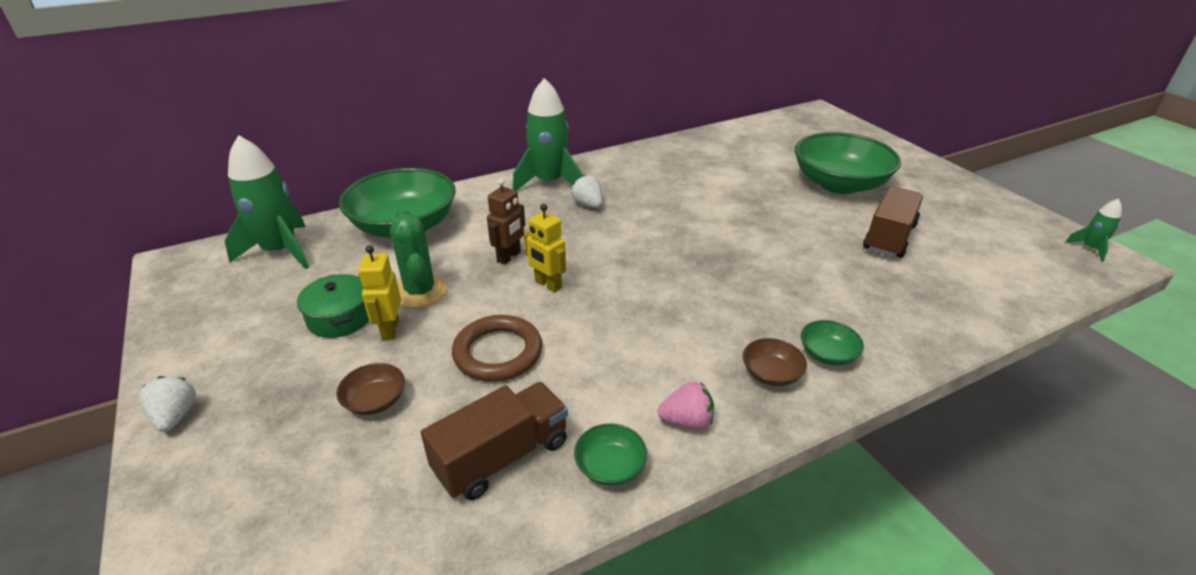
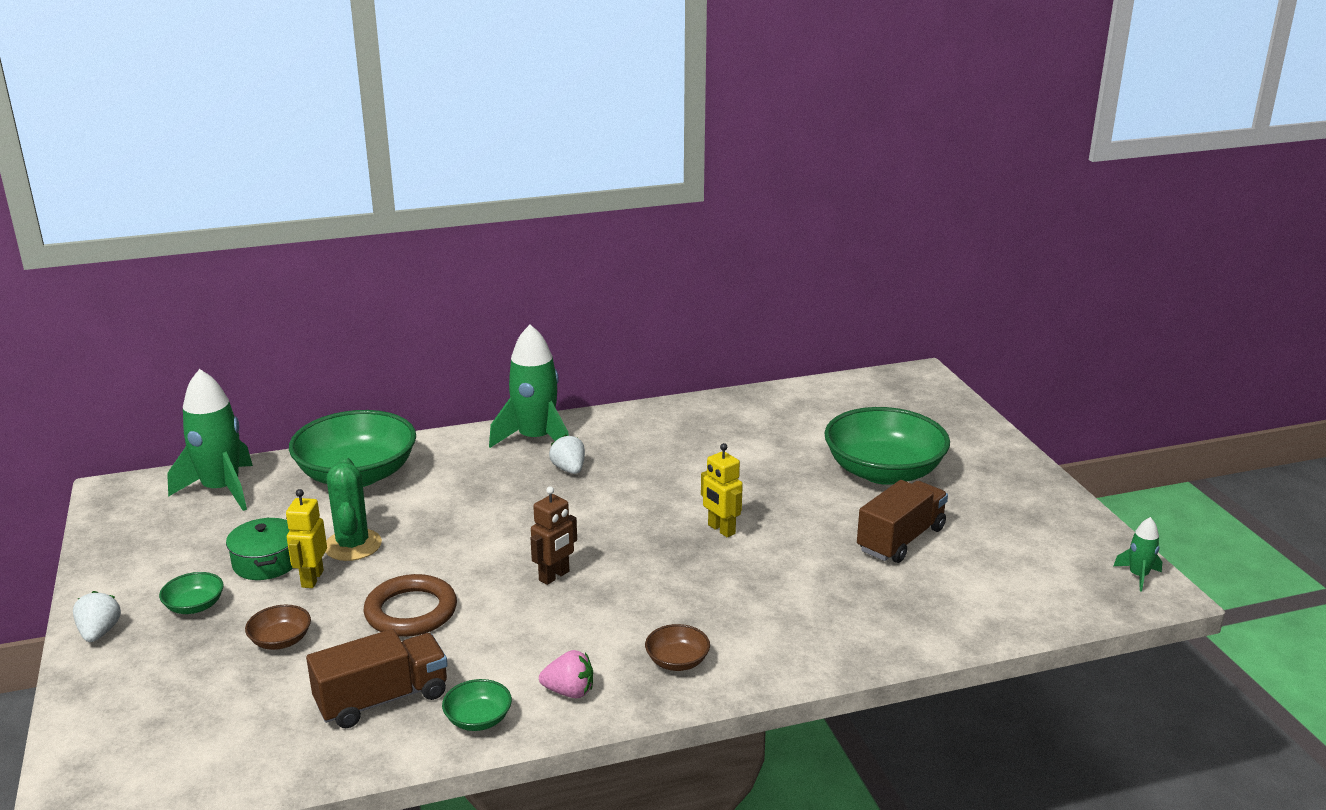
camera: 10 degrees right, 10 degrees down
(509, 257) = (457, 519): brown robot -> brown robot (554, 576)
(548, 285) = (487, 552): yellow robot -> yellow robot (721, 529)
(827, 354) = (748, 650): green bowl -> green bowl (194, 606)

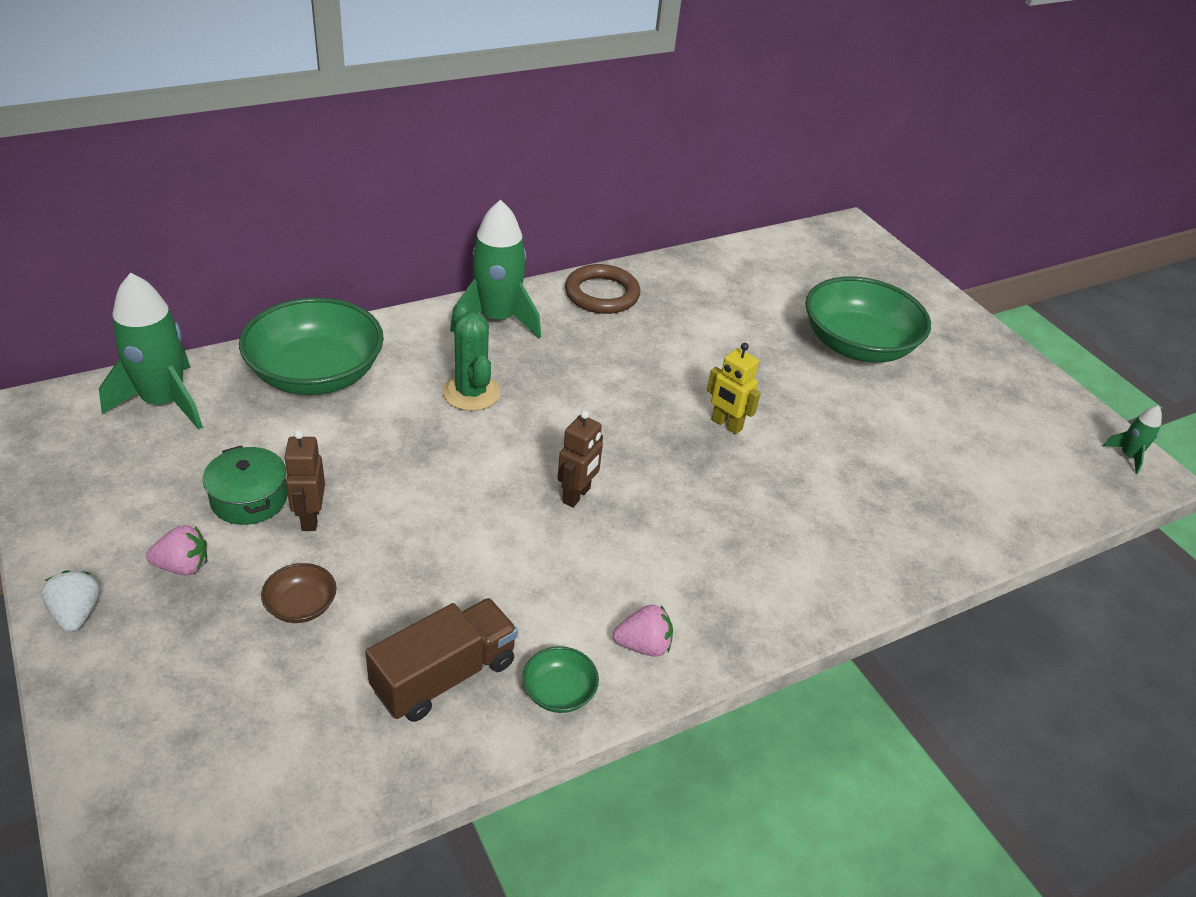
camera: 15 degrees left, 15 degrees up
(194, 606) = (183, 566): green bowl -> pink strawberry
(312, 579) = (310, 518): yellow robot -> brown robot
(353, 545) = (342, 469): green cactus -> green cactus (471, 392)
(411, 611) = (437, 554): brown ring -> brown ring (602, 294)
(569, 469) = (545, 356): white strawberry -> none
(677, 661) = (740, 595): brown bowl -> none
(900, 539) = (902, 426): brown truck -> none

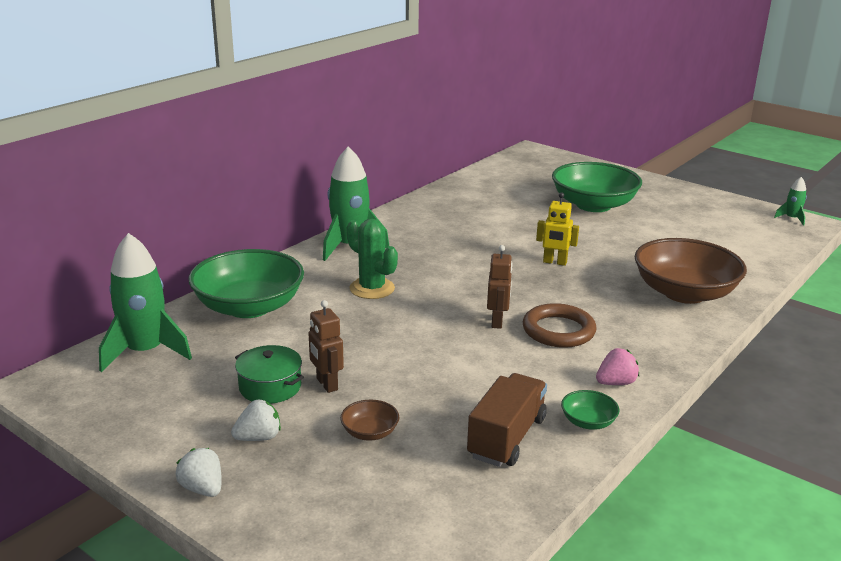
camera: 20 degrees left, 15 degrees down
(183, 566) = (258, 437): pink strawberry -> white strawberry
(602, 294) = (408, 217): brown ring -> brown ring (558, 330)
(857, 533) = (684, 293): none -> brown bowl

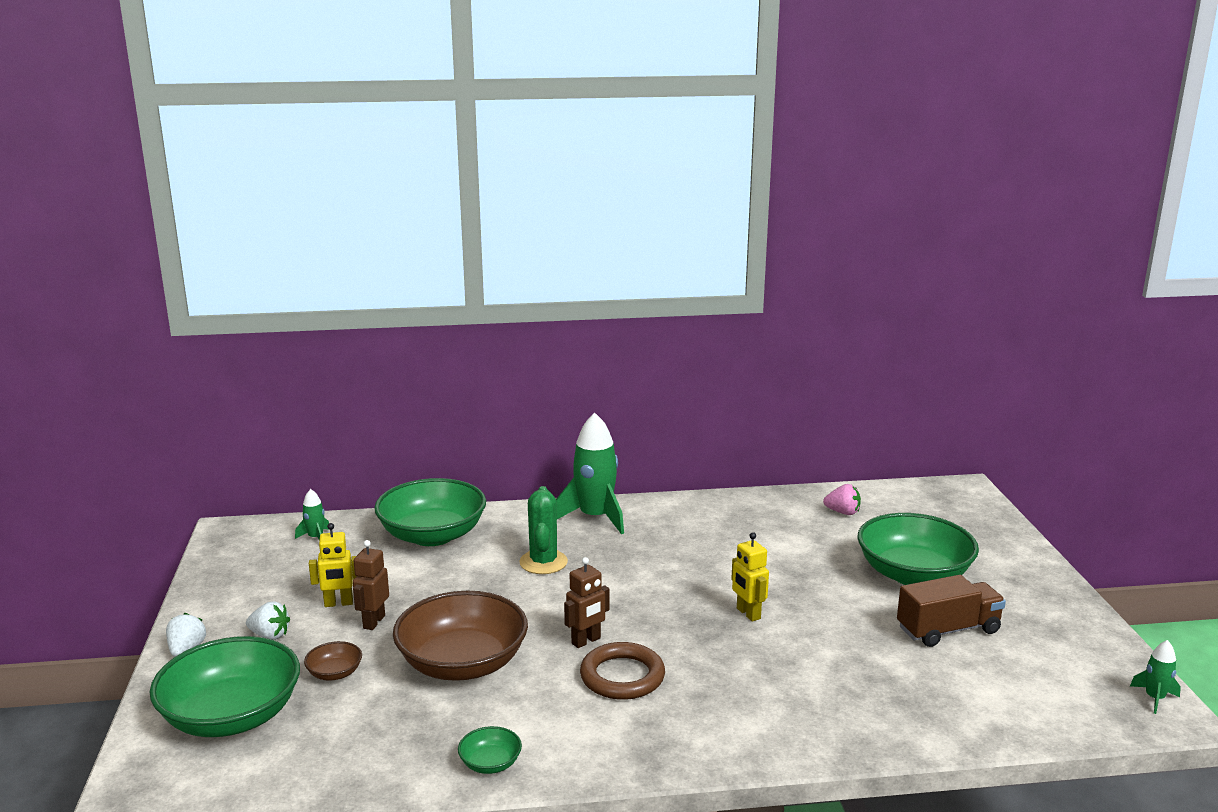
camera: 45 degrees right, 5 degrees down
(145, 352) = (316, 538): green rocket -> green rocket, size x0.47
(270, 387) = (338, 603): green pot -> yellow robot
(351, 508) = (232, 716): none -> green bowl
(506, 437) = (410, 735): brown truck -> brown truck (948, 630)
(615, 383) = (578, 748): pink strawberry -> pink strawberry (842, 512)
(684, 293) = (821, 708): brown bowl -> brown bowl (462, 664)

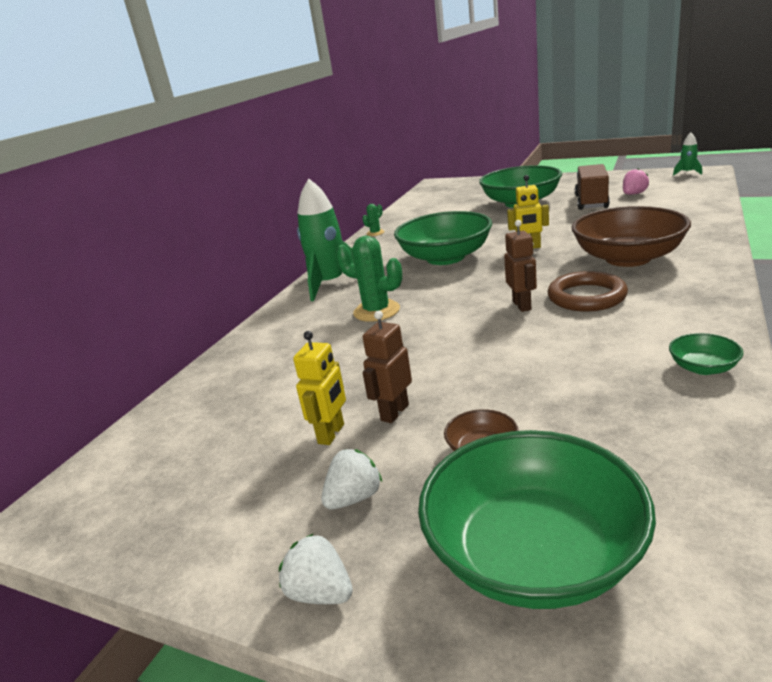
camera: 55 degrees left, 5 degrees up
(316, 538) = (163, 438): green rocket -> none
(373, 622) = (394, 412): brown robot -> brown robot turned 75 degrees clockwise
(432, 535) = (260, 360): green bowl -> green bowl (445, 257)
(462, 664) = (518, 366): brown bowl -> brown bowl (628, 258)
(747, 500) = (375, 233): none -> green cactus
(842, 512) = (426, 211): pink strawberry -> pink strawberry (633, 194)

